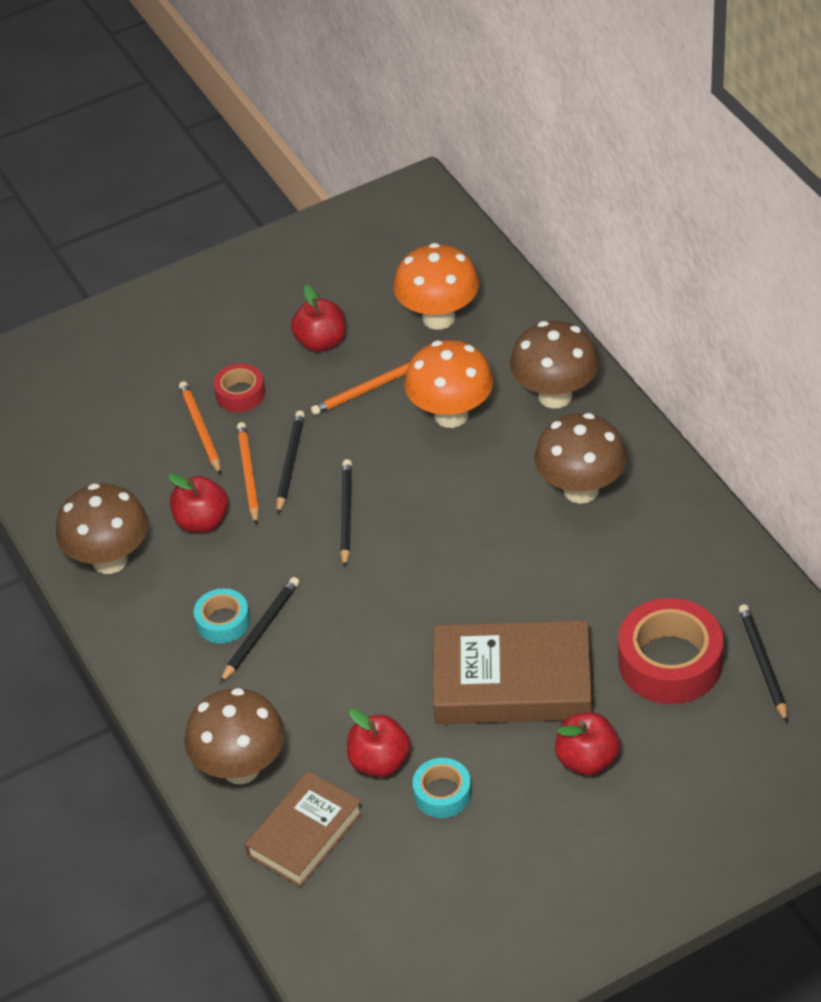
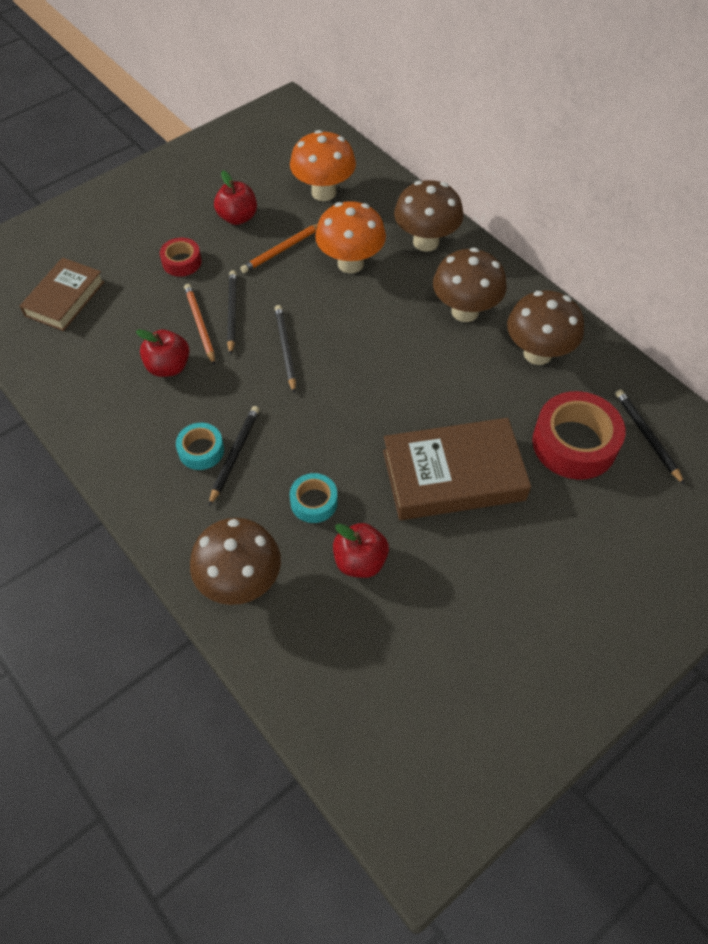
camera: 15 degrees left, 10 degrees up
(110, 560) = (96, 407): brown mushroom -> brown mushroom (537, 353)
(200, 430) = (154, 293): orange pencil -> none
(305, 834) = (310, 638): brown book -> brown book (65, 299)
(442, 793) = (420, 583): turquoise tape -> turquoise tape (314, 502)
(587, 760) = (533, 536): red apple -> none

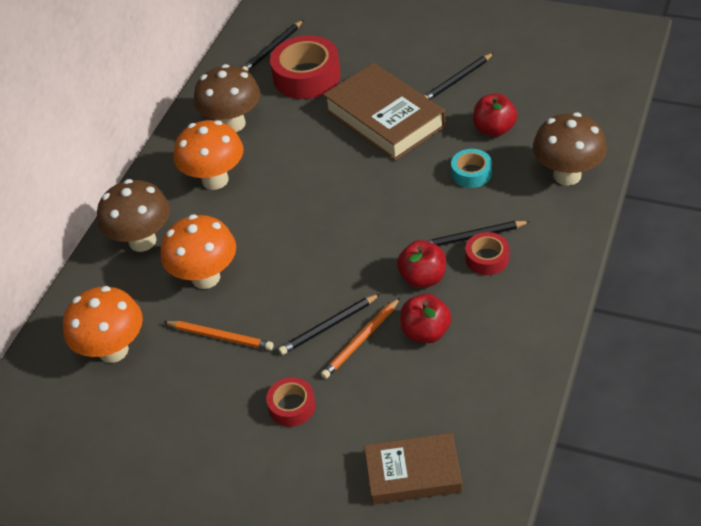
camera: 115 degrees left, 10 degrees down
(201, 450) = (487, 258): turquoise tape -> red tape
(238, 217) = (196, 400): red apple -> red apple (423, 278)
(285, 349) = (342, 266): black pencil -> black pencil (457, 80)
(465, 311) = (215, 180): brown mushroom -> orange mushroom

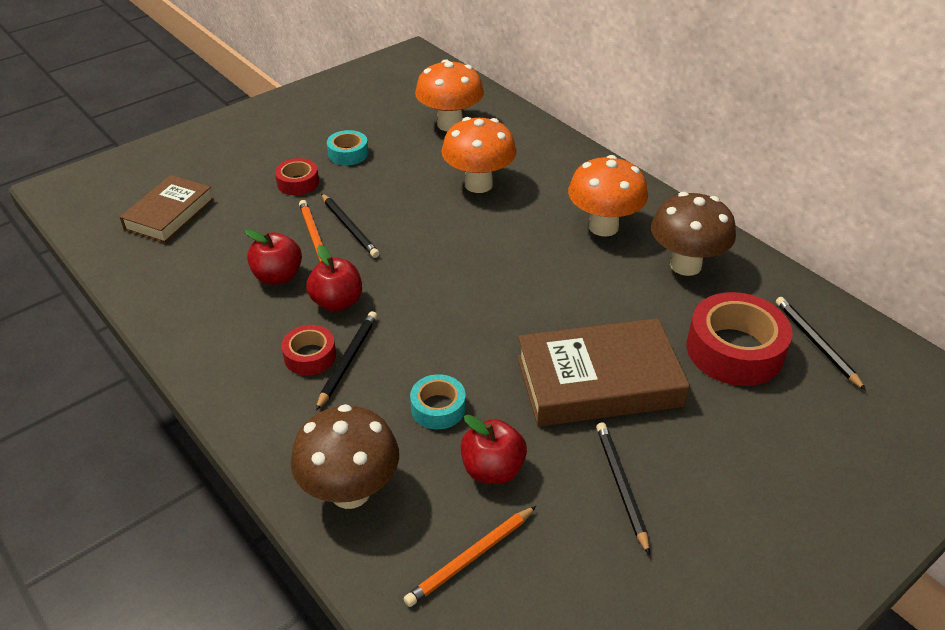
camera: 115 degrees right, 5 degrees down
(142, 241) = (558, 166): brown mushroom -> none
(217, 399) = (348, 153): none -> turquoise tape
(220, 336) = (405, 172): orange pencil -> orange pencil (471, 558)
(329, 326) = (349, 227): black pencil -> black pencil turned 150 degrees clockwise

